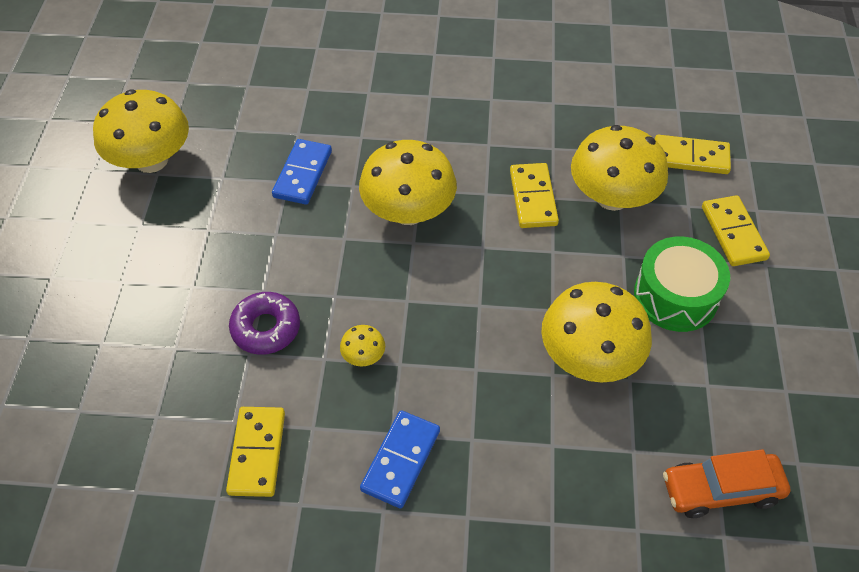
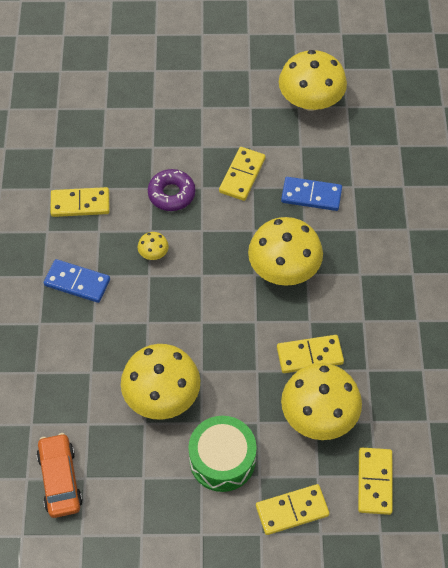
camera: 85 degrees right, 5 degrees up
(254, 243) = (242, 175): none -> yellow domino

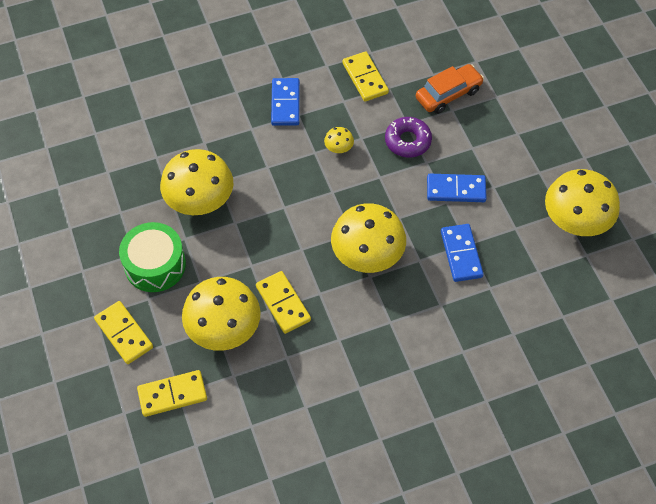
camera: 70 degrees right, 0 degrees up
(60, 479) = (101, 155): orange car -> orange car (448, 94)
(242, 175) = (456, 190): yellow domino -> blue domino

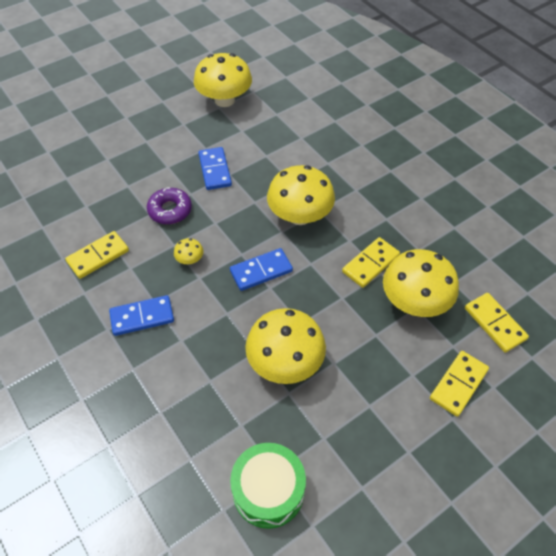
camera: 105 degrees left, 5 degrees down
(155, 265) = (374, 381): green drum -> green drum (268, 490)
(448, 94) = (109, 191): orange car -> none
(461, 254) = (277, 158): blue domino -> blue domino (261, 271)

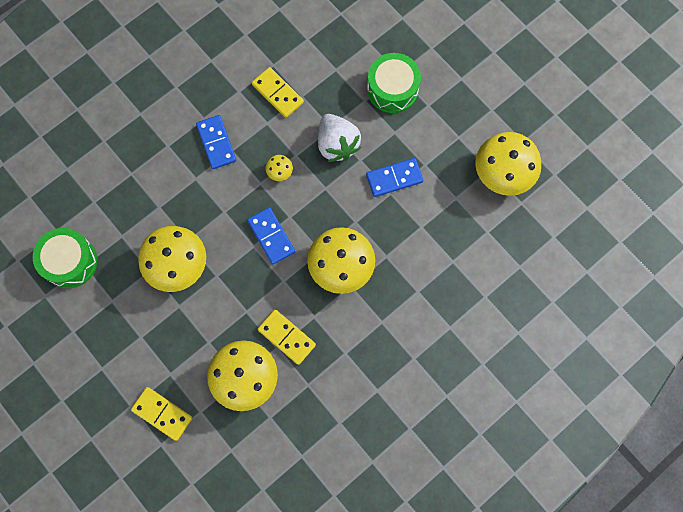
camera: 85 degrees right, 20 degrees up
(122, 164) = (392, 89): none -> green drum
(170, 210) = (337, 144): purple donut -> white strawberry
(494, 323) = (225, 453): yellow domino -> none

